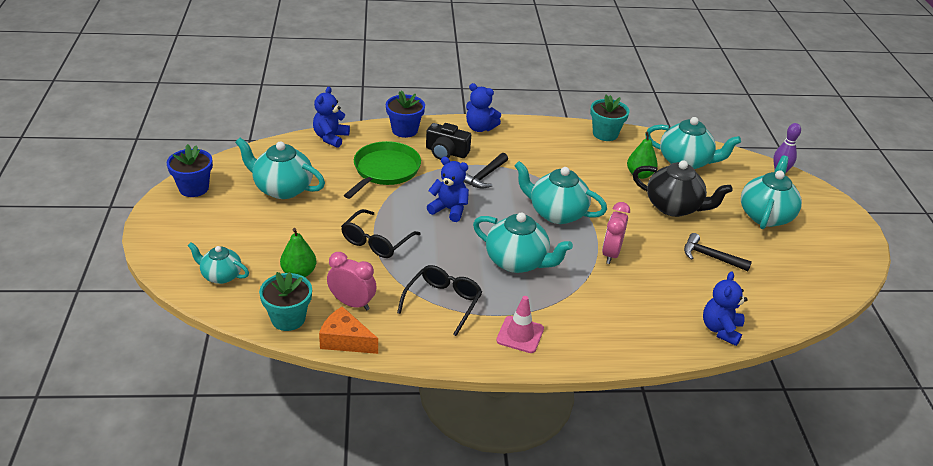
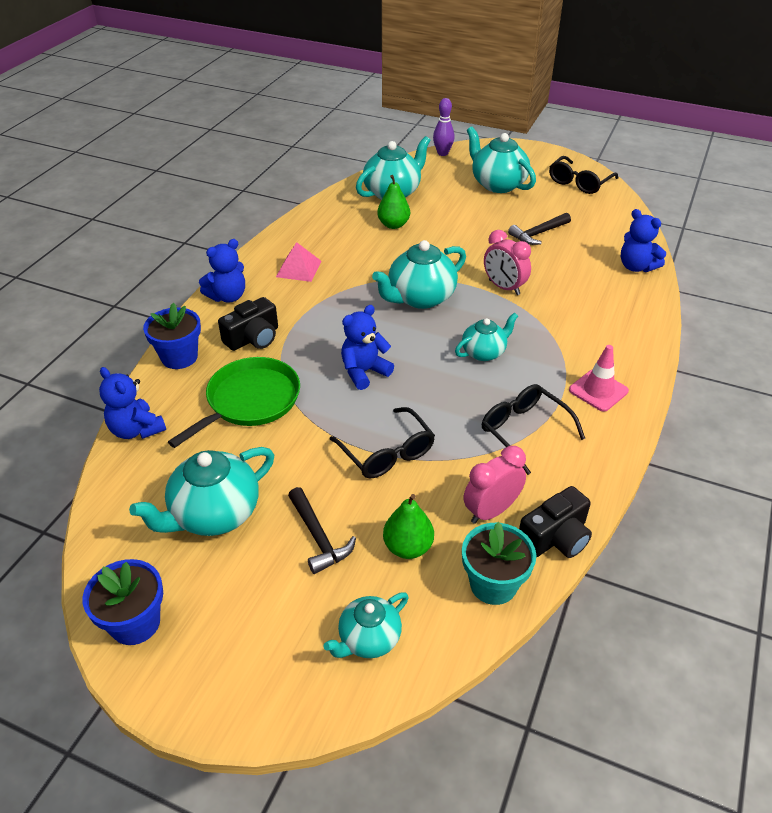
camera: 60 degrees left, 5 degrees up
(345, 340) = (555, 537): orange cheese -> black camera
(385, 170) = (250, 401): green pan -> green pan turned 75 degrees clockwise
(484, 176) = (321, 324): black hammer -> black hammer (318, 537)
(517, 262) = (484, 352): turquoise teapot -> turquoise teapot, size x0.61
(538, 147) = (299, 268): none -> pink pyramid
(605, 134) = (311, 219): turquoise flower pot -> none
(674, 207) = (456, 225): black teapot -> none
(828, 265) = (579, 183): none -> black glasses

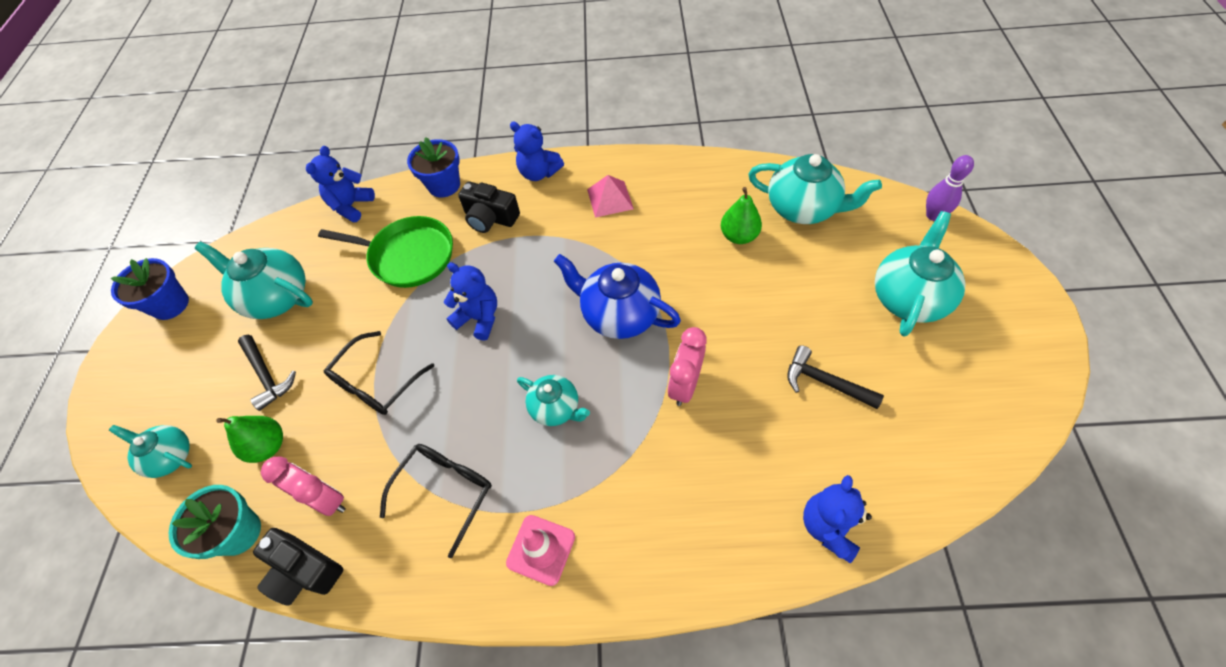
camera: 70 degrees right, 15 degrees up
(318, 537) = (267, 375): black hammer -> black hammer turned 75 degrees counterclockwise
(420, 298) = (619, 314): turquoise teapot -> blue teapot
(579, 183) = (997, 388): black glasses -> none

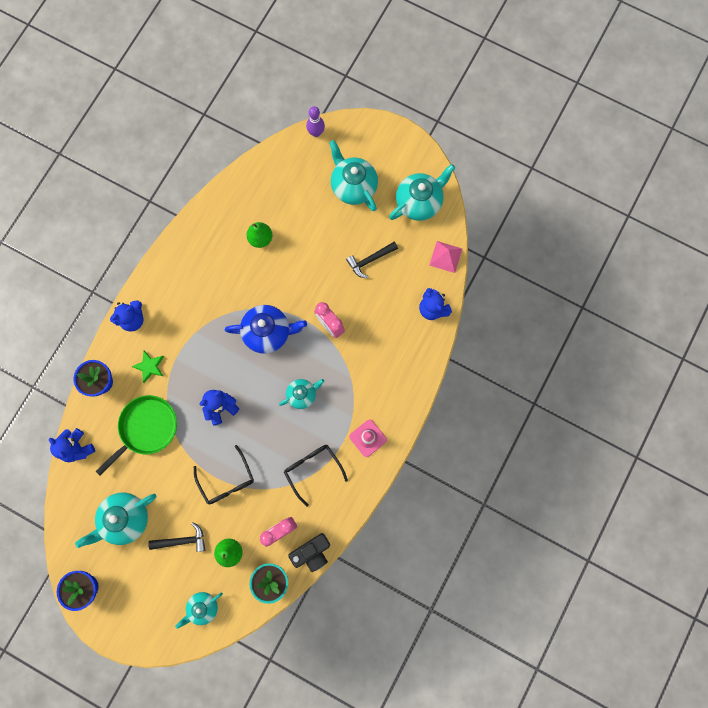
camera: 65 degrees left, 20 degrees up
(490, 218) = (149, 366): black camera -> green star
(610, 199) = (184, 290): pink pyramid -> pink pyramid (445, 256)
(619, 314) = (268, 332): blue teapot -> blue teapot turned 150 degrees counterclockwise
(803, 208) = (266, 192): turquoise teapot -> turquoise teapot (419, 202)

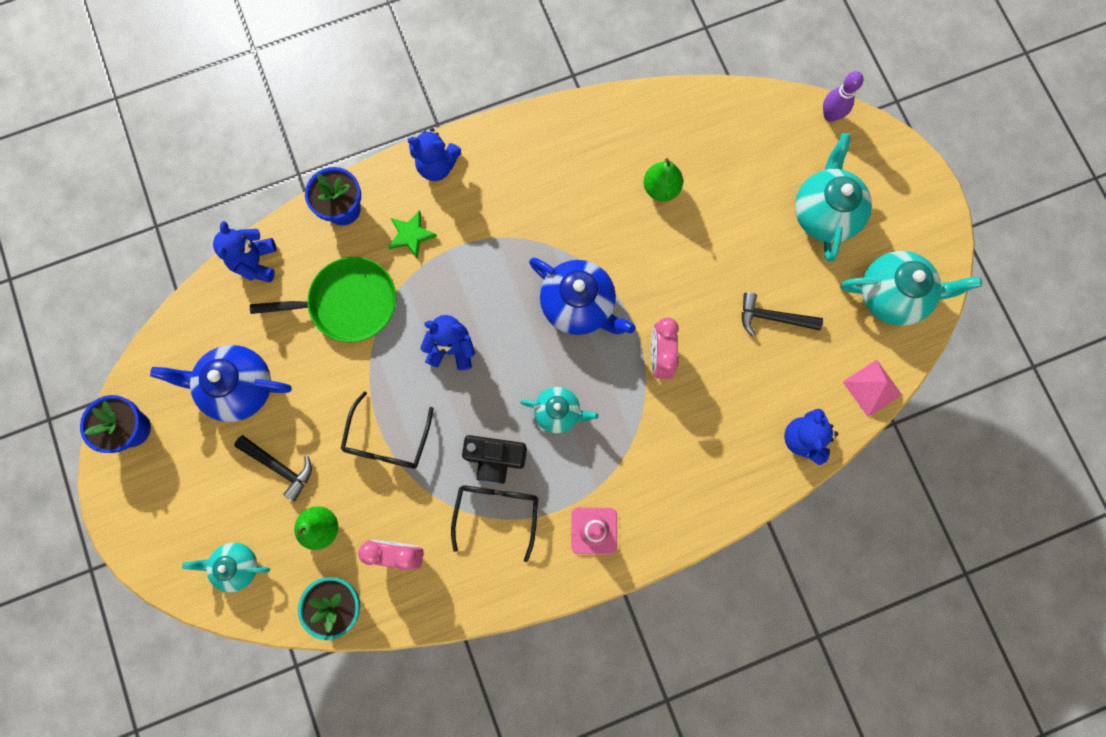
camera: 40 degrees right, 0 degrees up
(125, 519) = (238, 387): turquoise teapot -> blue teapot
(312, 552) = (413, 611): black camera -> black camera (495, 459)

